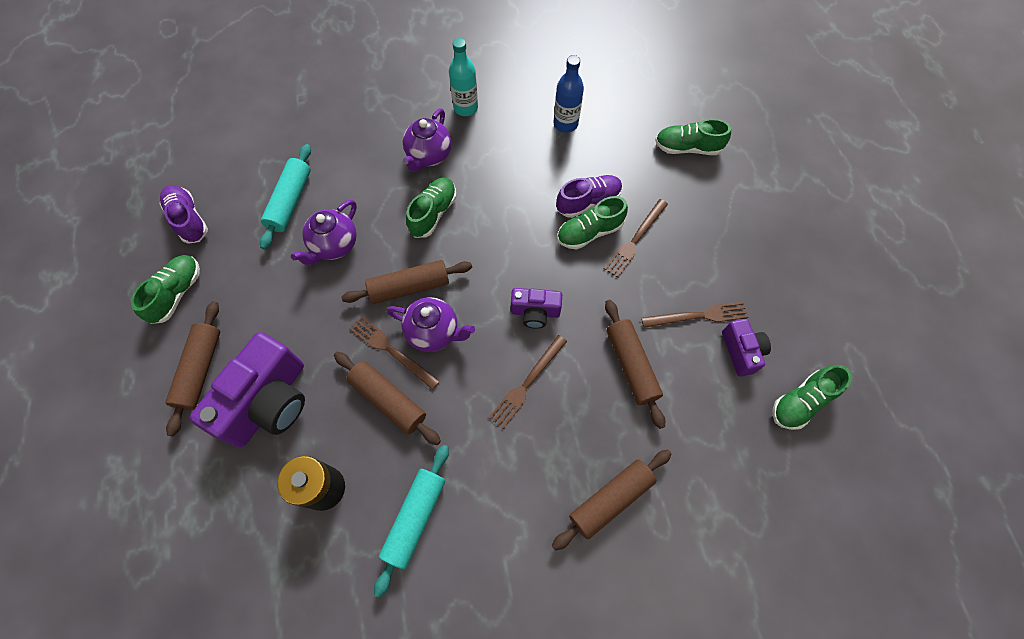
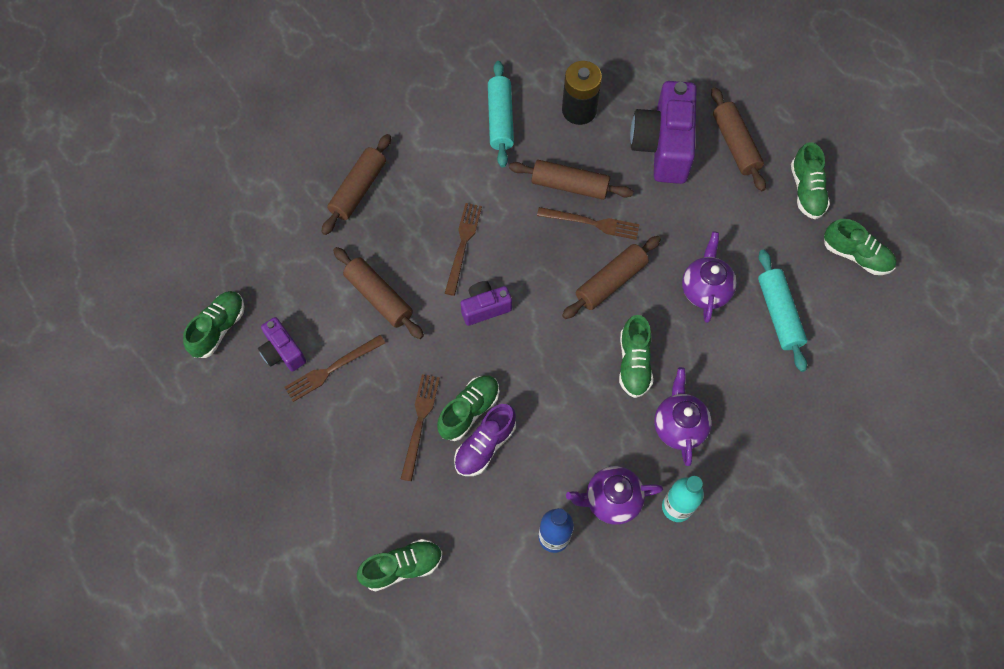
camera: 155 degrees right, 0 degrees up
(188, 219) = (856, 255): purple shoe -> green shoe
(433, 332) = (565, 252): purple teapot -> purple teapot (611, 500)

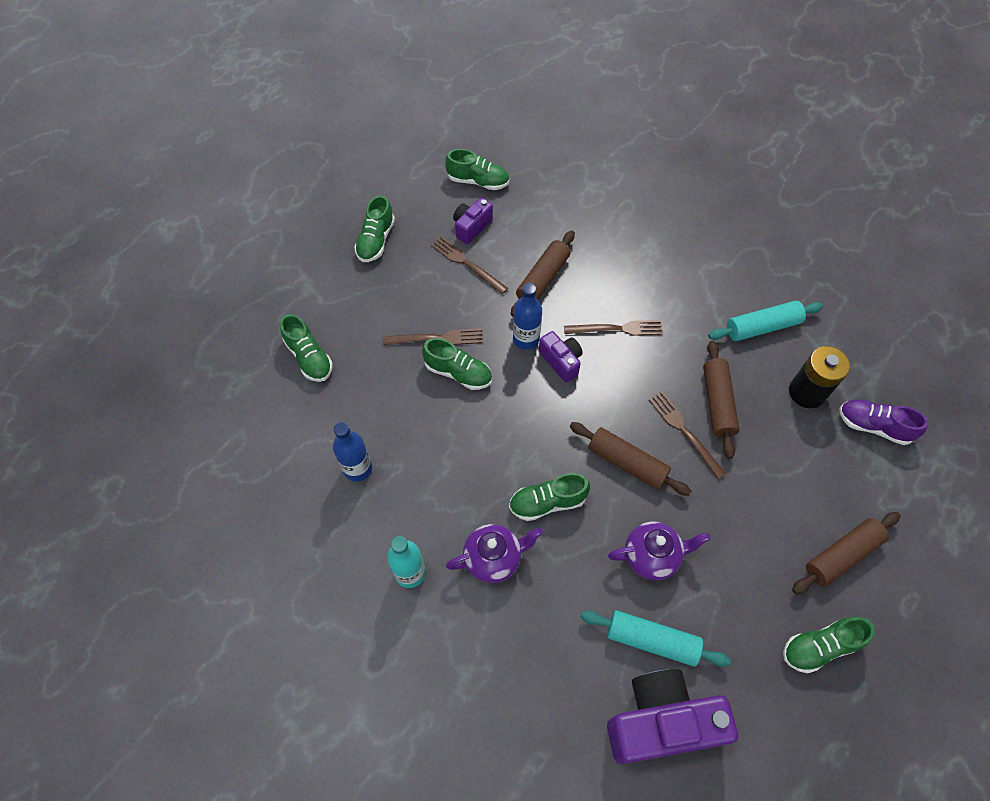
camera: 75 degrees right, 5 degrees down
(358, 189) = (639, 237): brown rolling pin -> none
(448, 334) = (526, 339): none -> blue bottle
(485, 445) = (429, 393): purple shoe -> purple shoe (873, 426)
(592, 223) = (684, 432): brown fork -> brown fork turned 150 degrees clockwise
(611, 500) = (403, 511): purple teapot -> none
(663, 146) = (804, 481): purple camera -> purple camera (661, 722)
(778, 314) = (652, 640): turquoise rolling pin -> turquoise rolling pin turned 45 degrees clockwise
(856, 255) = (759, 720): green shoe -> green shoe (376, 240)

